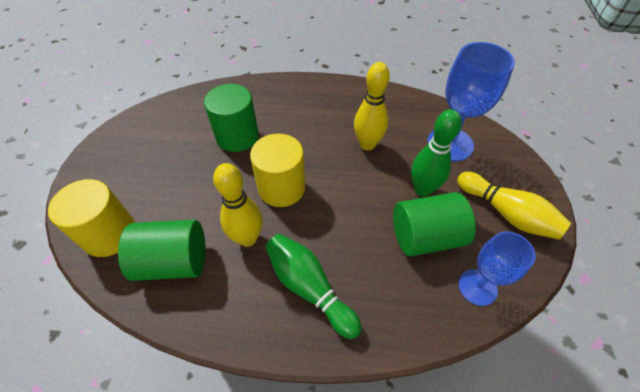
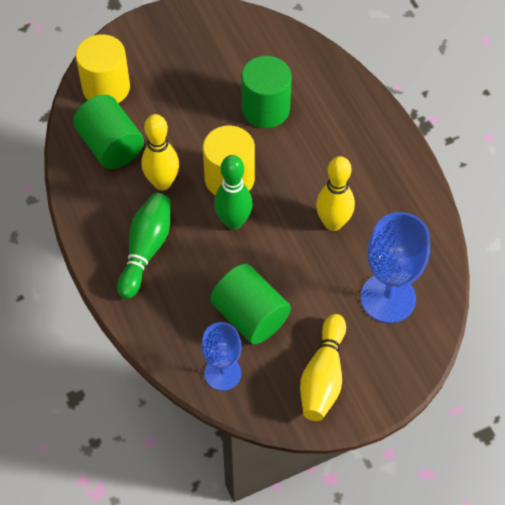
camera: 60 degrees right, 5 degrees up
(422, 189) = (305, 294): green bowling pin -> green bowling pin (233, 222)

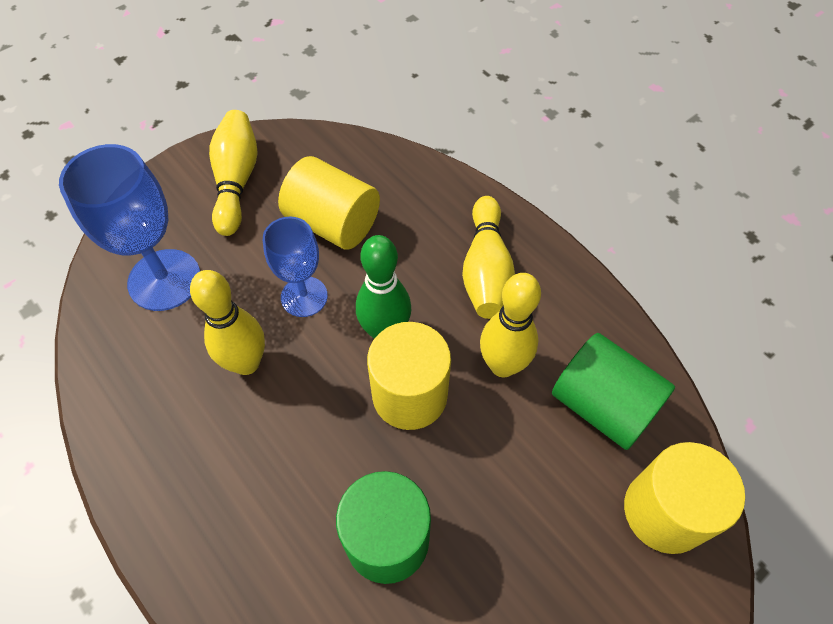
camera: 165 degrees right, 0 degrees up
(146, 250) = (486, 270): green bowling pin -> yellow bowling pin
(222, 373) = (349, 161): blue goblet -> blue goblet (304, 296)
(250, 316) = (333, 223): green cylinder -> yellow cylinder

